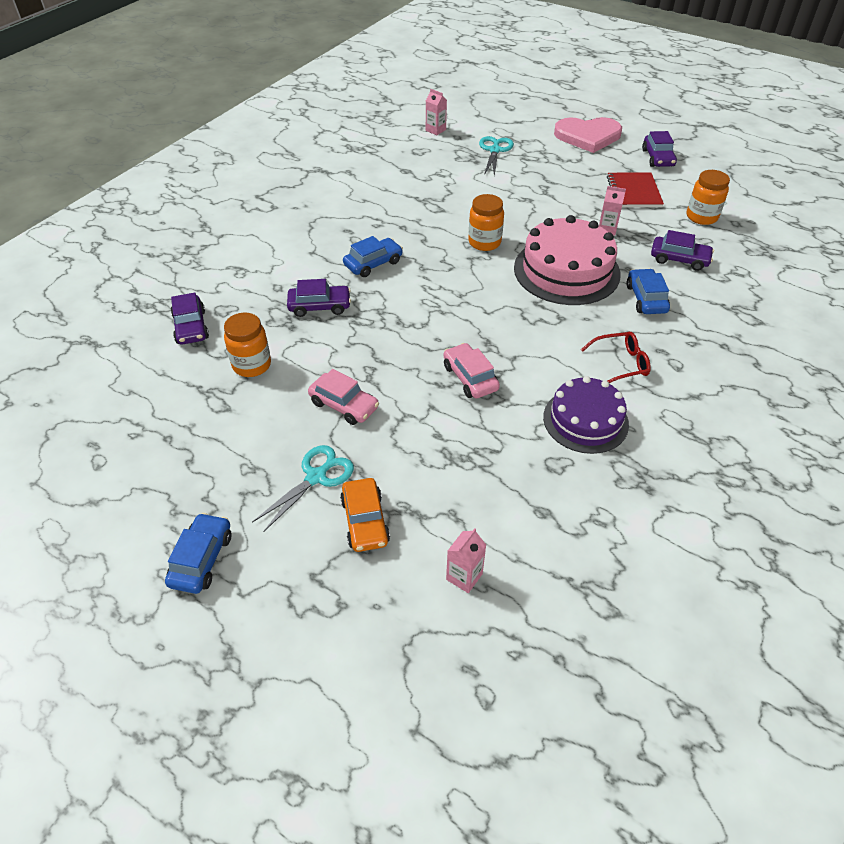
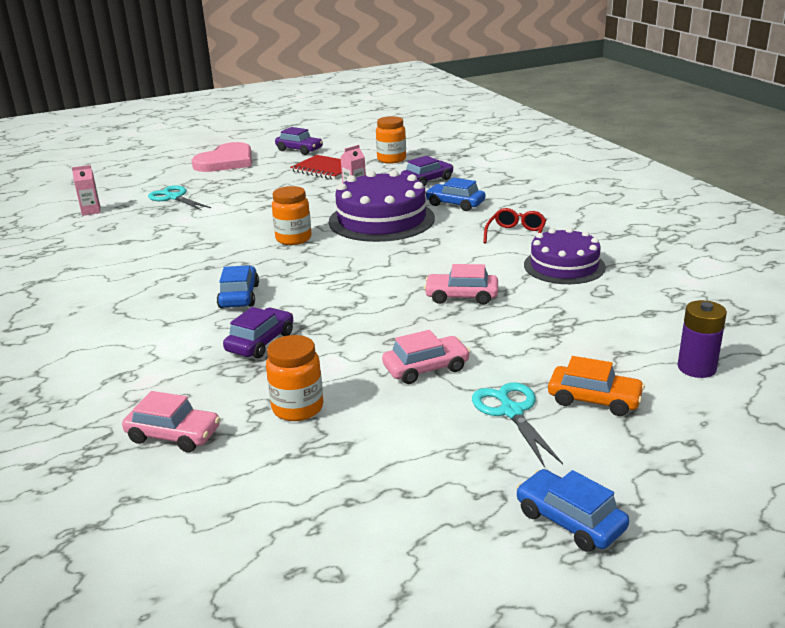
camera: 55 degrees left, 20 degrees down
(191, 327) = (173, 435): purple car -> pink car
(464, 576) = (696, 368): pink carton -> purple battery
(566, 271) = (381, 220): pink cake -> purple cake

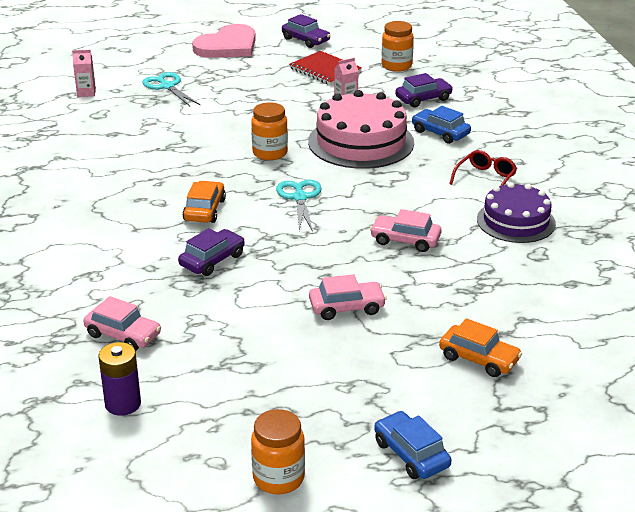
camera: 10 degrees right, 5 degrees up
(239, 296) = (204, 210): blue car -> orange car
(297, 408) = (228, 327): orange jar -> orange jar (278, 478)
(381, 220) = (361, 142): purple cake -> pink cake
(511, 412) = (403, 358): turquoise scissors -> turquoise scissors (300, 198)
(696, 368) = (584, 344): purple battery -> purple battery (123, 404)

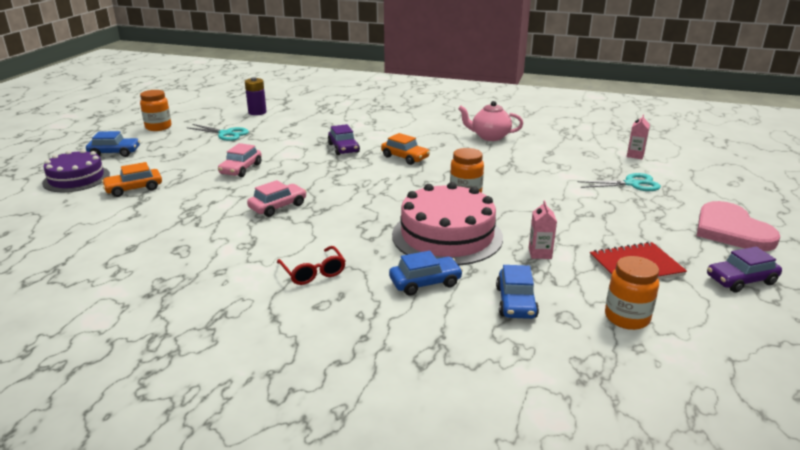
camera: 120 degrees right, 5 degrees down
(88, 176) = (489, 137): none -> pink teapot
(123, 335) = (307, 120): pink car -> none
(300, 198) = (383, 188): turquoise scissors -> turquoise scissors (225, 134)
(423, 99) = (516, 302): purple car -> blue car
(516, 221) = (233, 259): purple cake -> purple cake (76, 178)

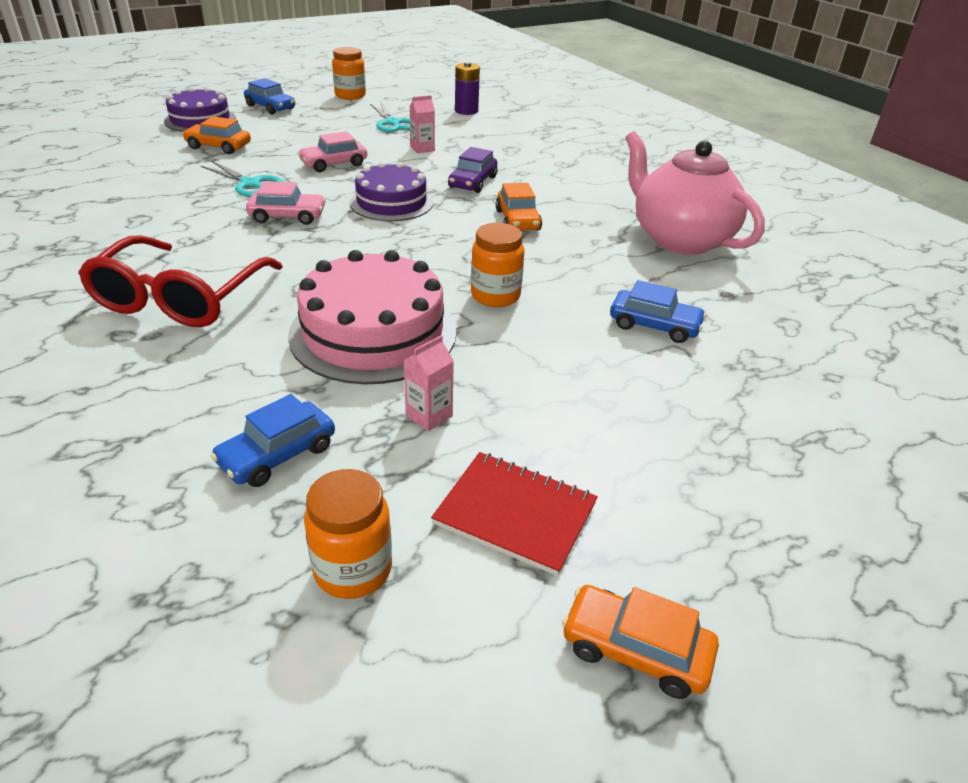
camera: 40 degrees right, 10 degrees up
(313, 272) = (180, 298): red glasses -> red glasses, size x1.96
(322, 175) = (391, 202): none -> purple cake
(425, 282) = (244, 370): blue car -> blue car (654, 325)
(489, 137) = (679, 239): pink teapot -> pink teapot, size x1.64
(631, 184) = (765, 400): turquoise scissors -> turquoise scissors (250, 184)
(635, 155) = (866, 362): pink carton -> pink carton (422, 149)
(731, 230) = (795, 566): pink heart -> none
(741, 280) = (635, 650): purple car -> orange car

